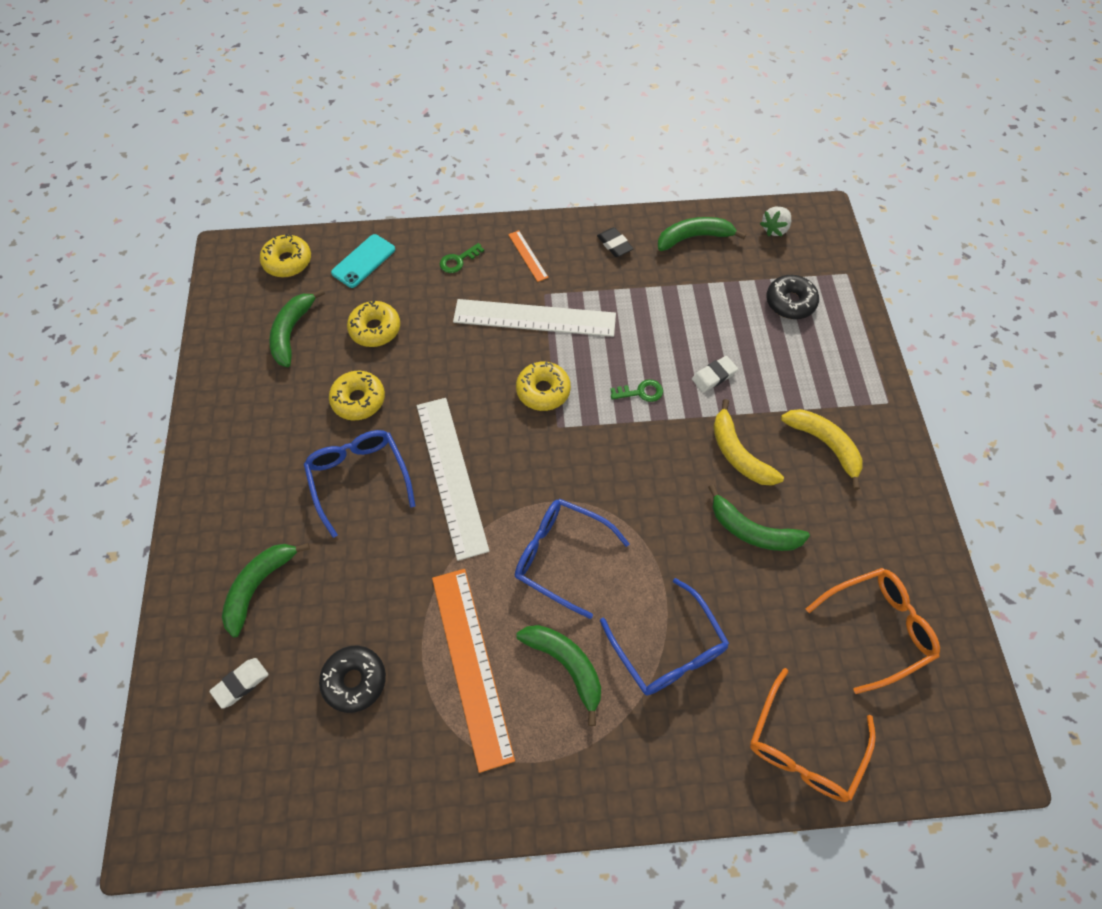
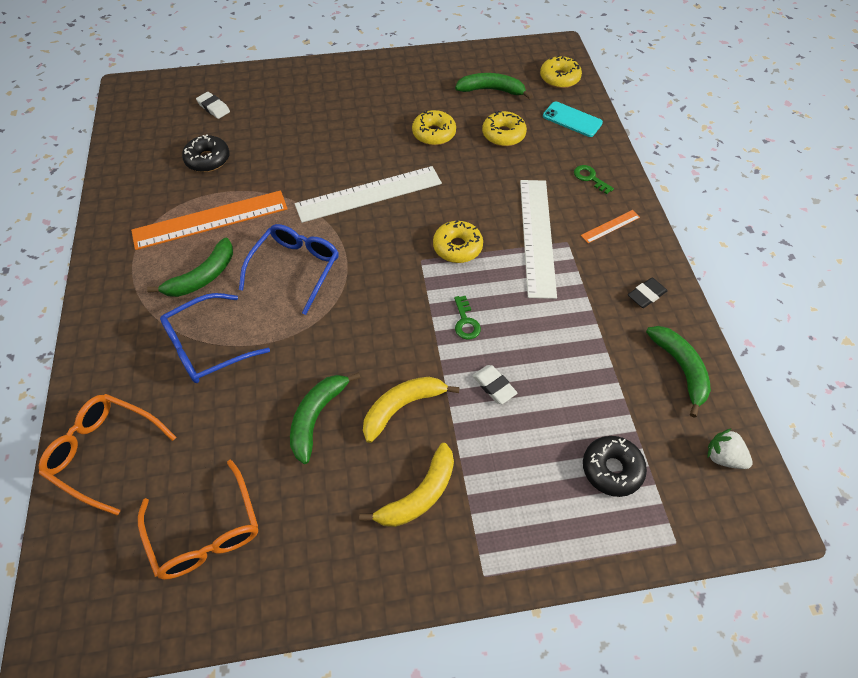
camera: 85 degrees right, 5 degrees down
(259, 586) = (280, 105): green banana -> none
(359, 477) = (365, 142): blue glasses -> none

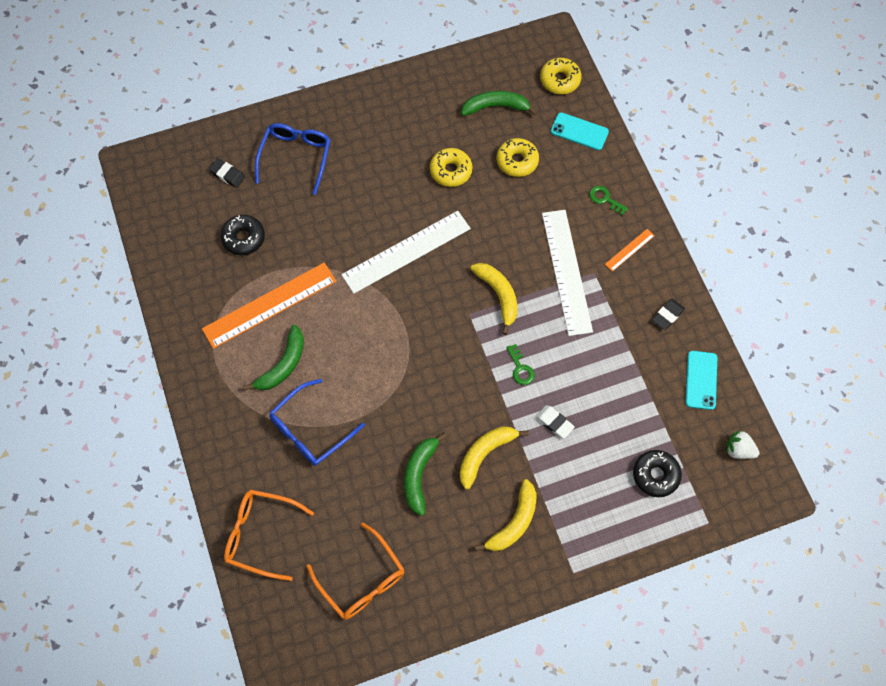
camera: 10 degrees left, 10 degrees up
(213, 108) = (227, 174): white eraser -> black eraser
(296, 268) = (362, 341): blue glasses -> blue glasses (296, 156)
(457, 247) = (498, 295): yellow donut -> yellow banana
(680, 368) = (701, 380): green banana -> turquoise phone

